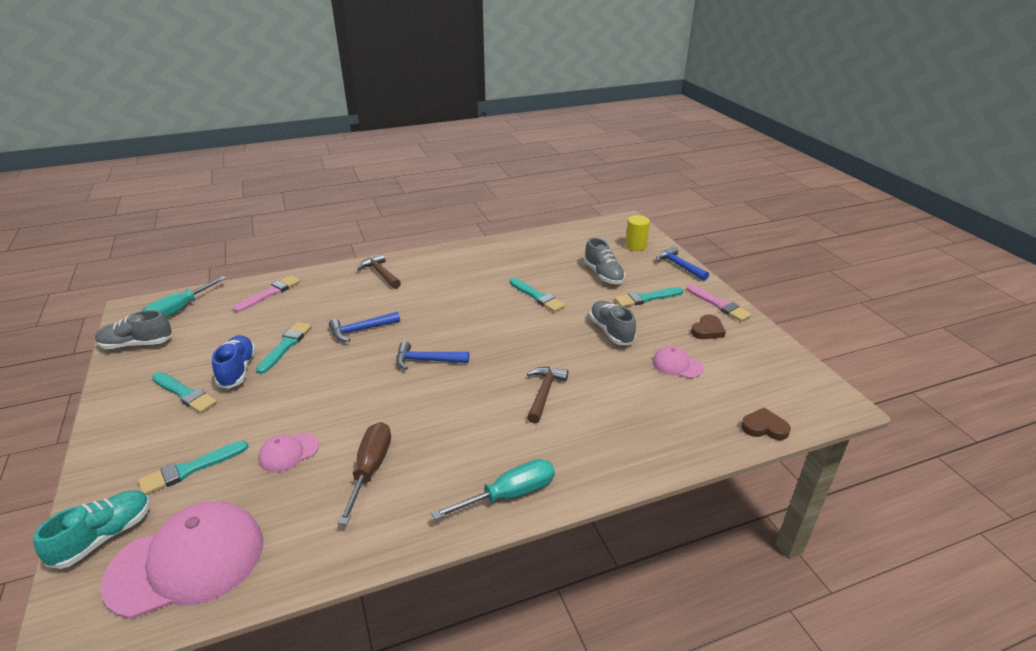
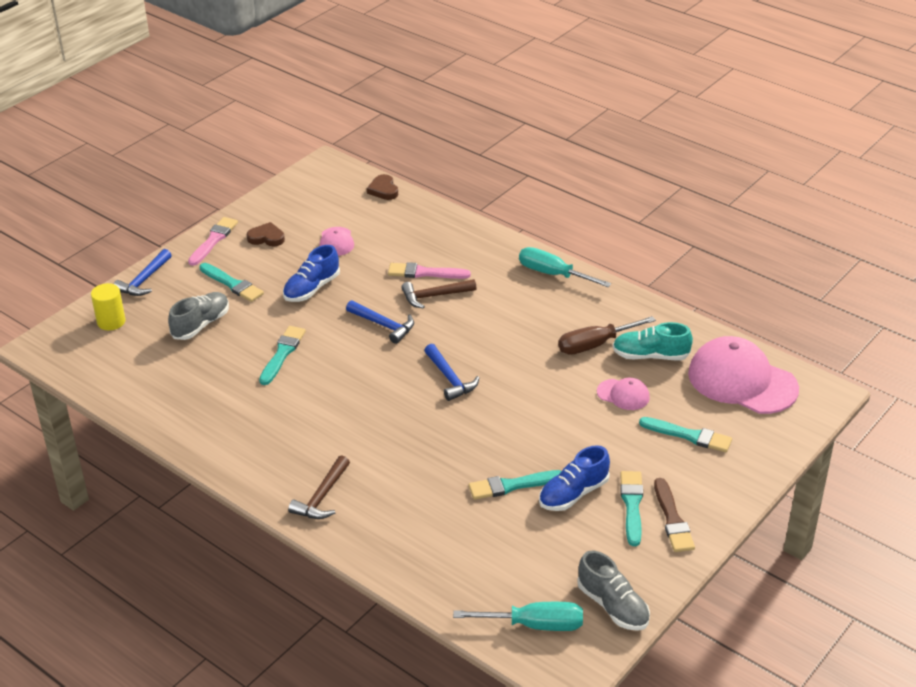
camera: 120 degrees left, 5 degrees up
(104, 537) = (773, 433): turquoise shoe -> turquoise shoe (650, 356)
(142, 408) = (672, 519): none -> brown brush
(270, 293) = (438, 568): pink brush -> pink brush (425, 273)
(361, 330) = (442, 447): blue hammer -> blue hammer (383, 325)
(611, 331) = (311, 289): grey shoe -> blue shoe

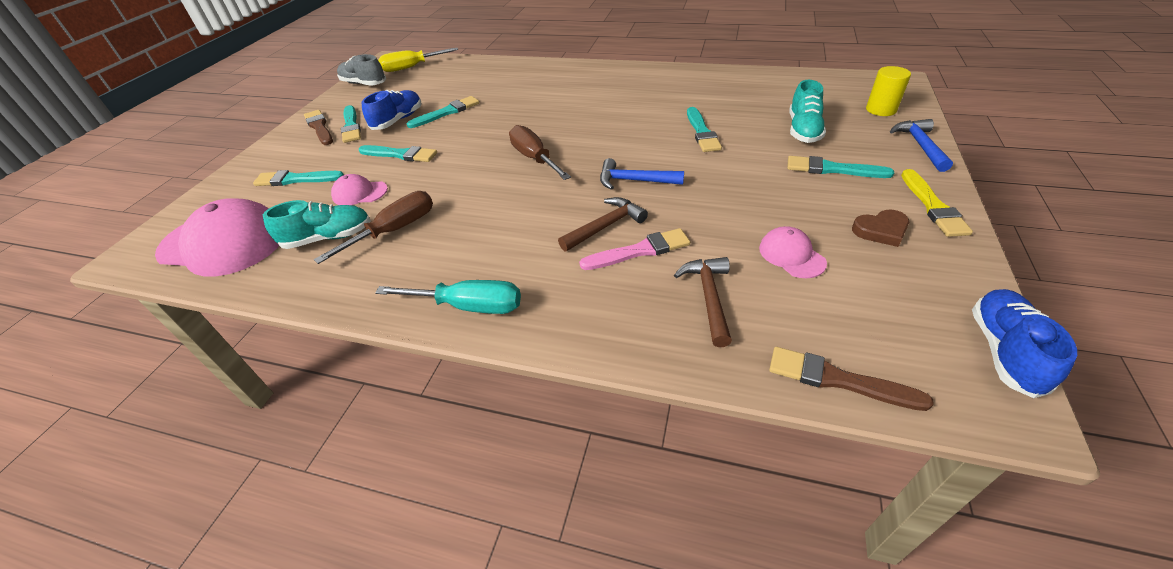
camera: 160 degrees right, 5 degrees up
(201, 325) = (803, 130): grey shoe -> turquoise shoe
(213, 240) = (933, 206): pink brush -> yellow brush
(311, 289) = (747, 191): blue shoe -> blue shoe (1004, 351)
(322, 496) = (578, 75): brown hammer -> brown hammer (709, 298)
(383, 190) = (837, 380): brown heart -> brown brush
(450, 378) = (534, 158): blue hammer -> brown screwdriver
(534, 625) = (411, 67): turquoise screwdriver -> yellow screwdriver
(578, 432) = (400, 154): none -> turquoise brush

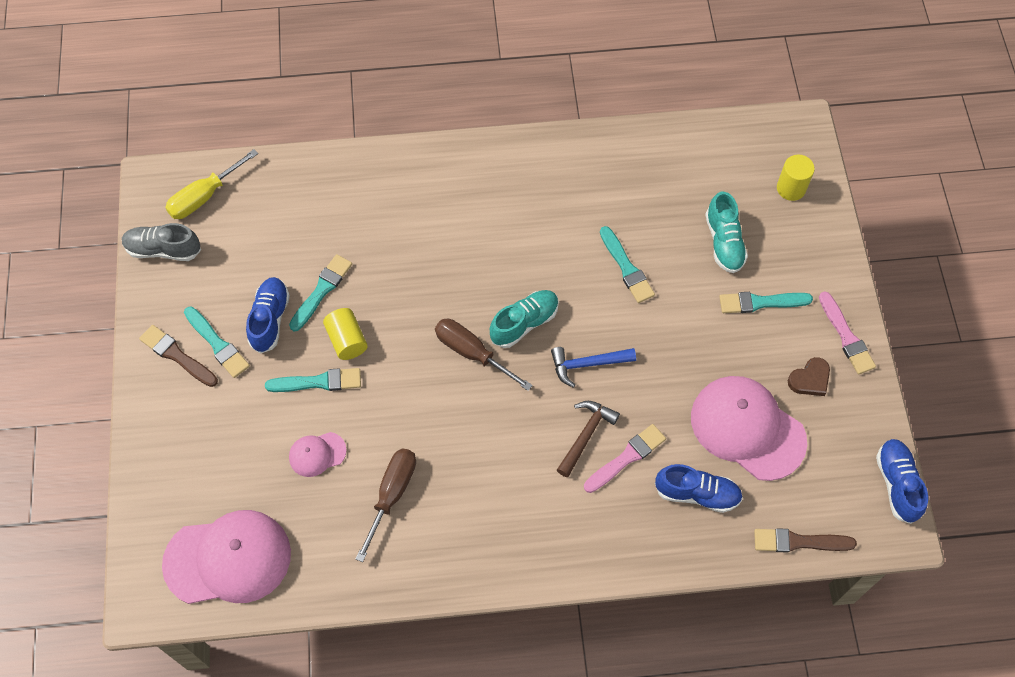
camera: 25 degrees left, 20 degrees up
(296, 179) = (227, 452): turquoise brush -> none
(328, 238) = (332, 522): turquoise shoe -> turquoise shoe (524, 323)
(442, 137) = (347, 340): none -> yellow cylinder
(469, 306) = (515, 559): turquoise screwdriver -> none
(709, 298) = (697, 493): brown hammer -> blue shoe
(791, 255) = (747, 428): pink cap -> pink cap, size x2.11
(920, 146) = (831, 246): blue hammer -> none
(933, 206) = (846, 336): yellow brush -> pink brush

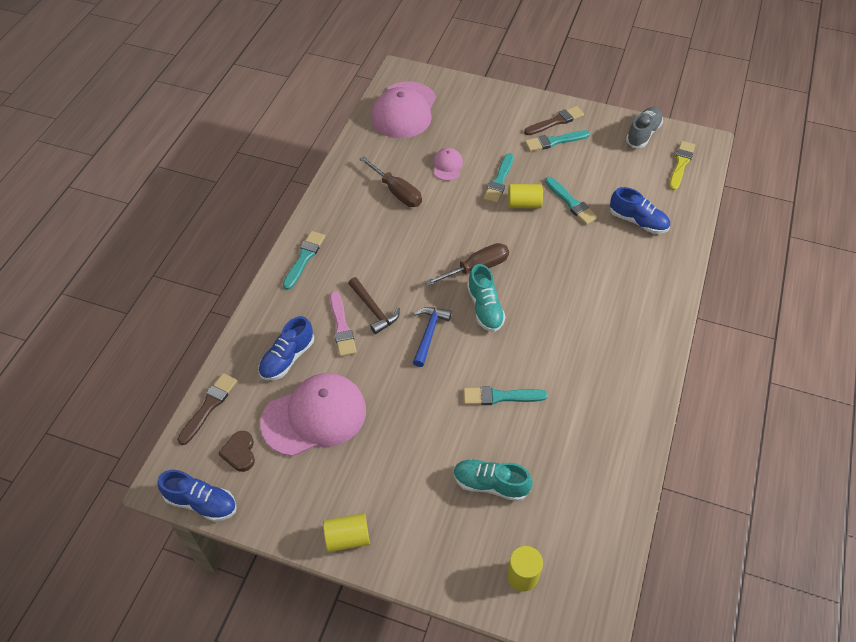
camera: 115 degrees right, 10 degrees down
(204, 196) = (681, 164): yellow screwdriver -> yellow brush
(270, 319) = (561, 170): blue shoe -> blue shoe (638, 221)
(760, 302) = (416, 484): turquoise brush -> turquoise brush (304, 258)
(810, 379) = (327, 485): brown heart -> brown heart (240, 453)
(846, 336) = (347, 538): pink brush -> yellow cylinder

